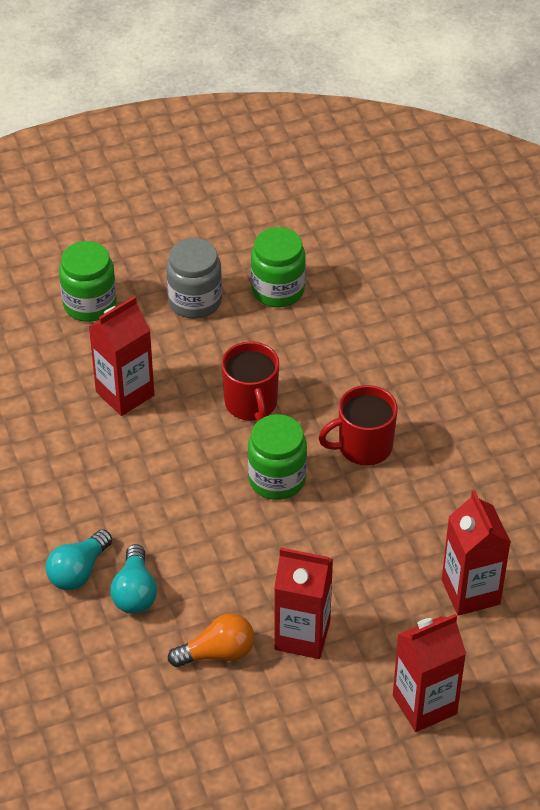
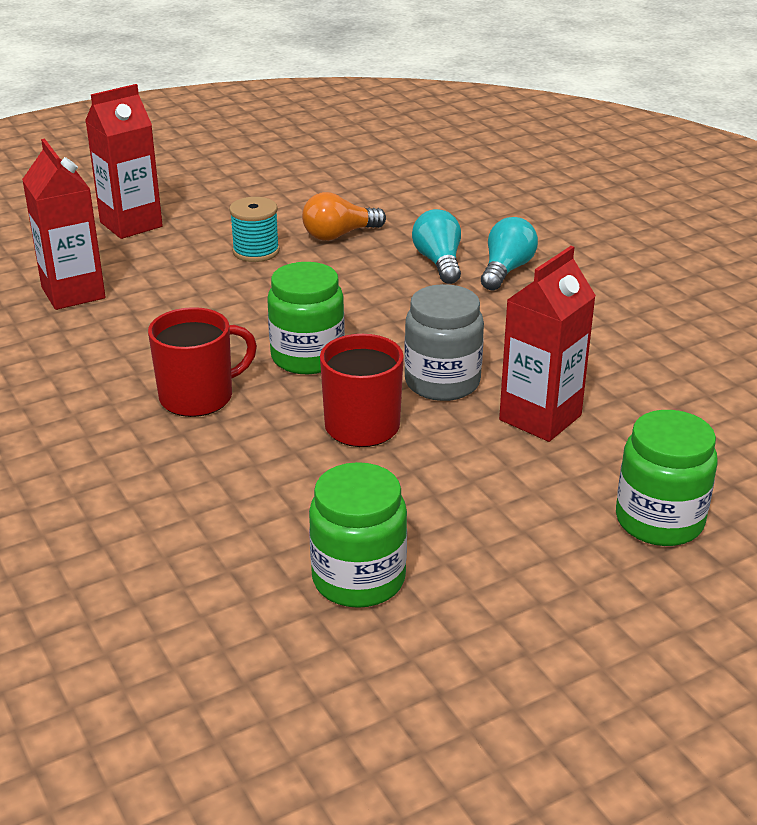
camera: 170 degrees right, 15 degrees down
(195, 301) = (493, 545): grey jar -> grey jar (442, 382)
(302, 635) = (256, 251): red carton -> turquoise spool

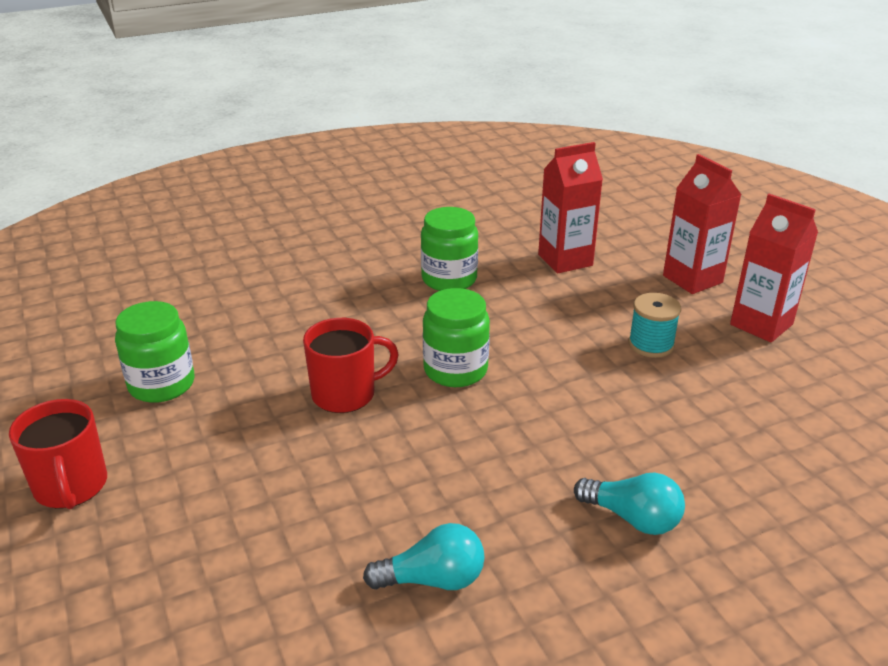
camera: 95 degrees right, 0 degrees up
(199, 397) = (404, 318): red mug -> red mug (71, 487)
(339, 235) = (698, 396): orange light bulb -> none
(439, 262) = (645, 464): turquoise light bulb -> turquoise light bulb (433, 579)
(442, 382) = (401, 445): grey jar -> none
(540, 418) = (327, 504): red carton -> red carton (761, 324)
(659, 521) = (144, 561): green jar -> green jar (449, 279)

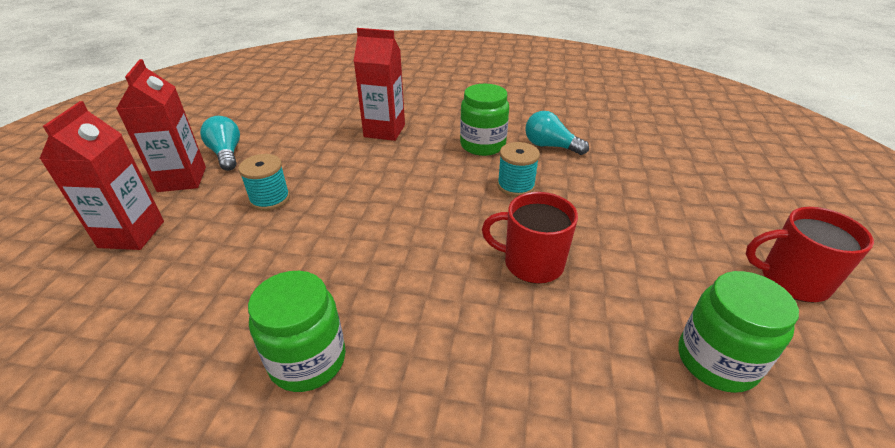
camera: 145 degrees left, 5 degrees up
(71, 487) = (791, 280): red mug -> red mug turned 90 degrees counterclockwise
(426, 476) = (516, 186): none -> turquoise spool
(455, 370) = (426, 244): green jar -> green jar (482, 145)
(565, 260) = (166, 319): red carton -> red carton (384, 131)
(632, 518) = (430, 131): turquoise light bulb -> turquoise light bulb (226, 154)

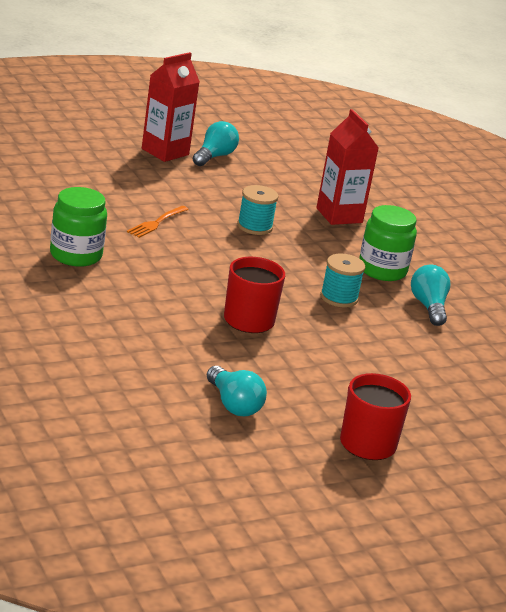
camera: 50 degrees right, 10 degrees down
(132, 234) = (96, 158): red carton -> none
(270, 199) = (188, 194): turquoise spool -> turquoise spool (254, 226)
(300, 246) = (157, 222): none -> orange fork
(716, 361) = (233, 404): green jar -> turquoise light bulb

